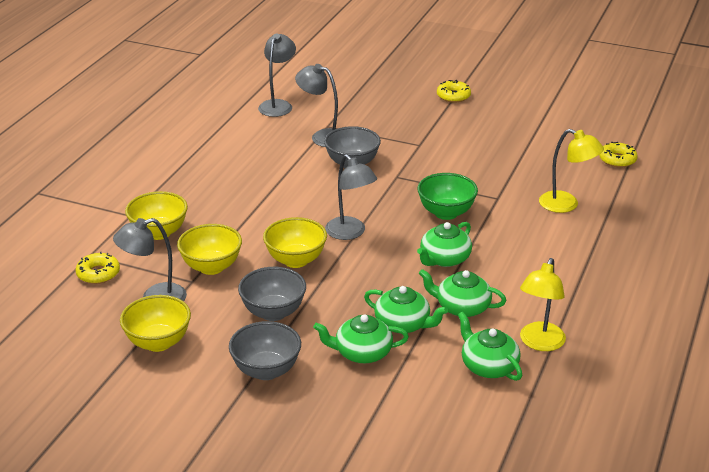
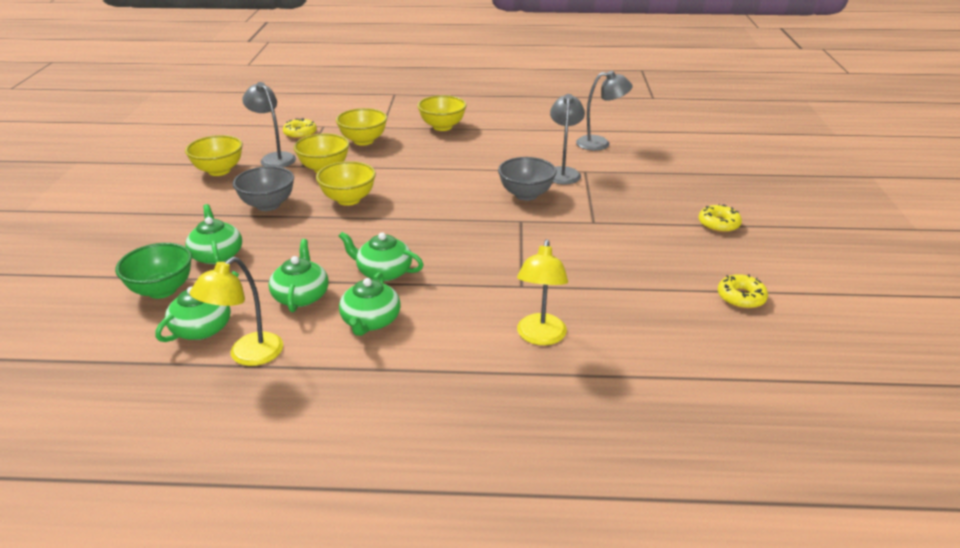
camera: 70 degrees right, 0 degrees up
(165, 178) = (442, 127): none -> yellow bowl
(266, 370) = (187, 217): grey bowl -> none
(350, 233) = (404, 216): grey lamp -> none
(403, 324) = (265, 268): green teapot -> green teapot (370, 321)
(446, 213) = (470, 259): green bowl -> green bowl (162, 290)
(539, 343) = (248, 355): yellow lamp -> yellow lamp turned 60 degrees counterclockwise
(617, 160) = (685, 365): yellow donut -> yellow donut (741, 297)

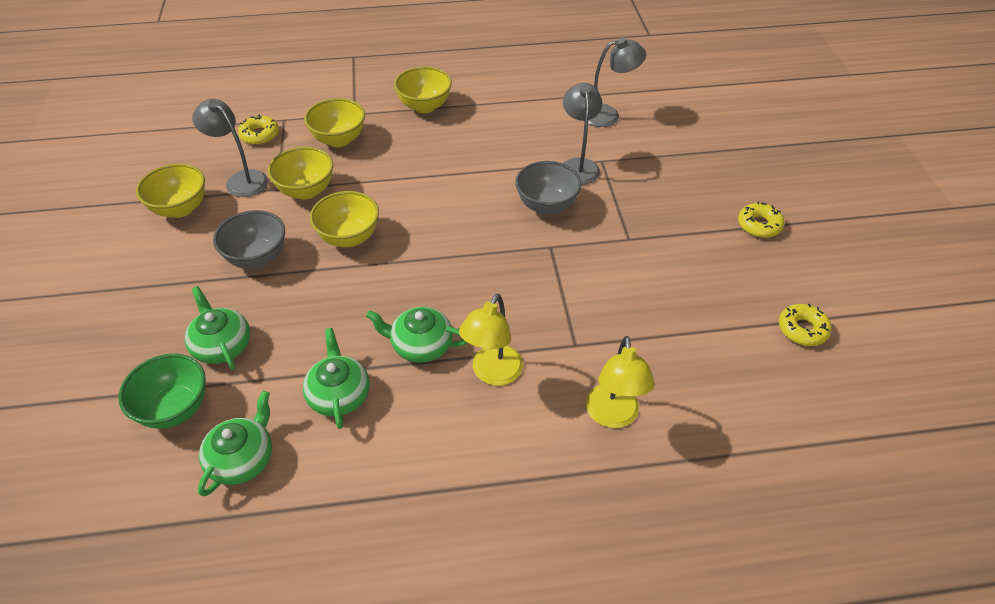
camera: 10 degrees left, 15 degrees up
(248, 355) = (306, 492): yellow lamp -> yellow lamp (492, 374)
(370, 321) = (427, 421): green teapot -> none

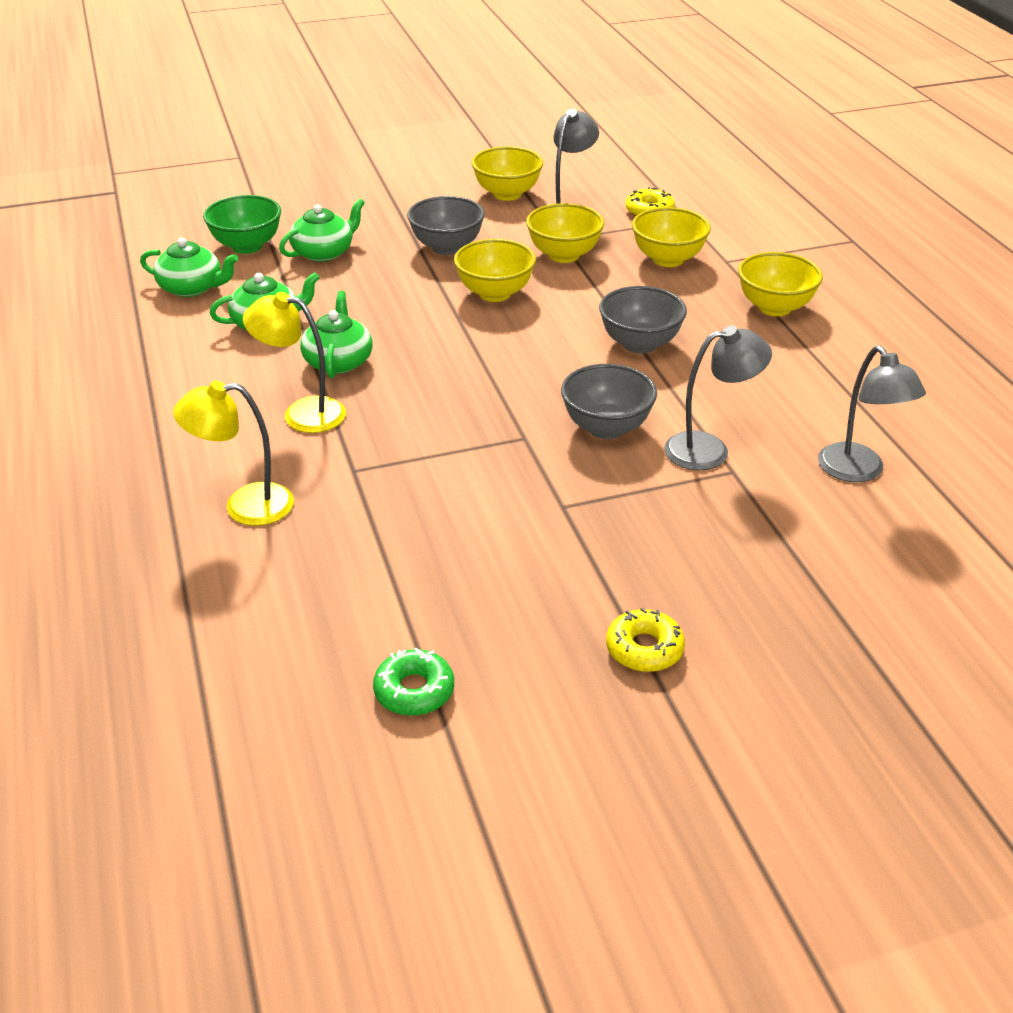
camera: 80 degrees right, 10 degrees down
(449, 173) = (640, 344): none -> grey bowl
(802, 329) = (414, 691): yellow donut -> green donut

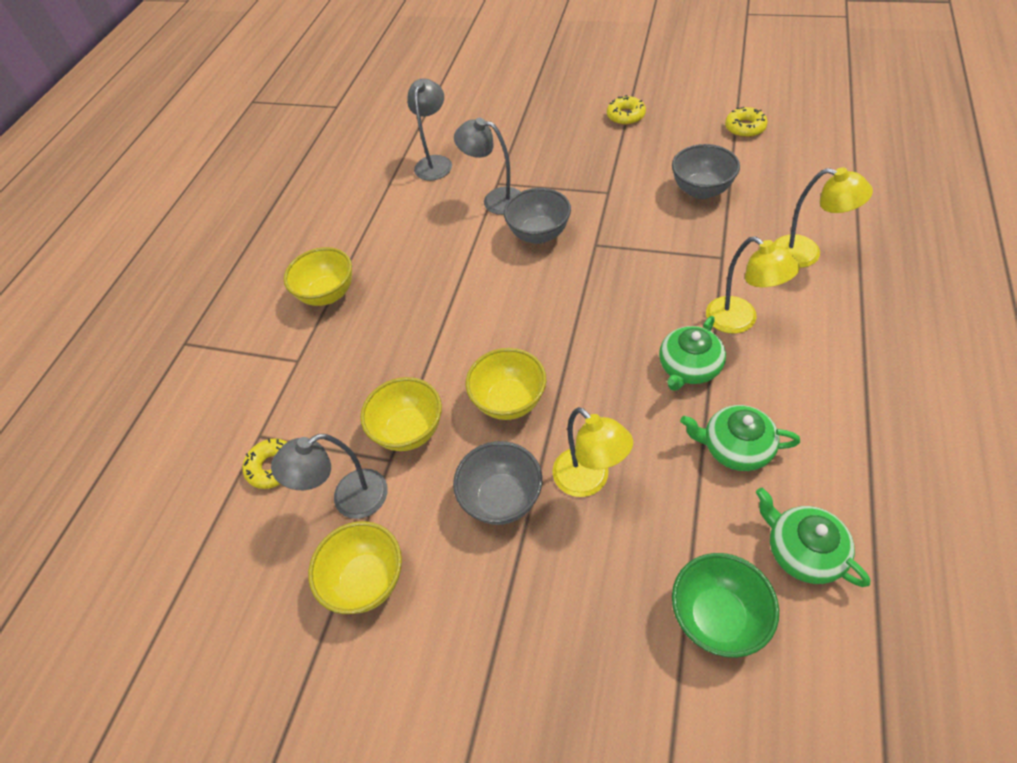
camera: 140 degrees left, 15 degrees up
(324, 252) = (632, 554): green teapot -> none
(383, 273) = (589, 480): none -> yellow lamp
(414, 691) = (745, 128): green donut -> yellow donut
(640, 344) = (452, 296): grey bowl -> grey bowl (701, 190)
(668, 259) = (336, 384): yellow bowl -> none

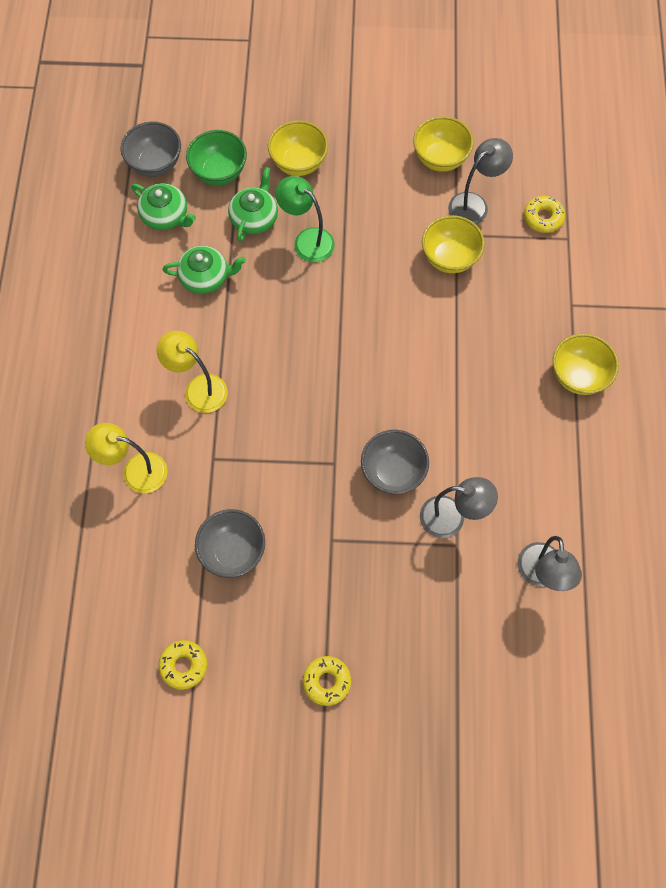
camera: 160 degrees right, 15 degrees up
(502, 498) = (365, 220): grey bowl -> grey bowl (155, 164)
(509, 401) = (378, 291): yellow bowl -> yellow bowl (298, 163)
(589, 480) = (307, 240): yellow lamp -> green lamp
(689, 367) = (240, 338): green teapot -> green teapot (254, 218)

